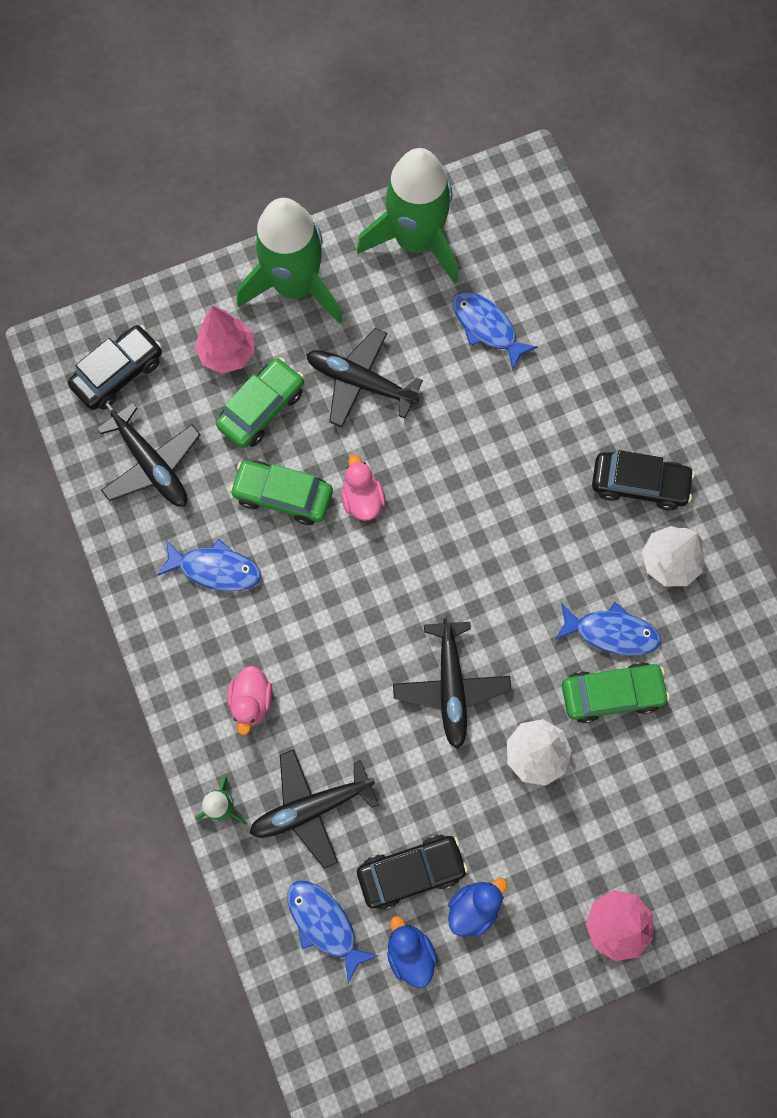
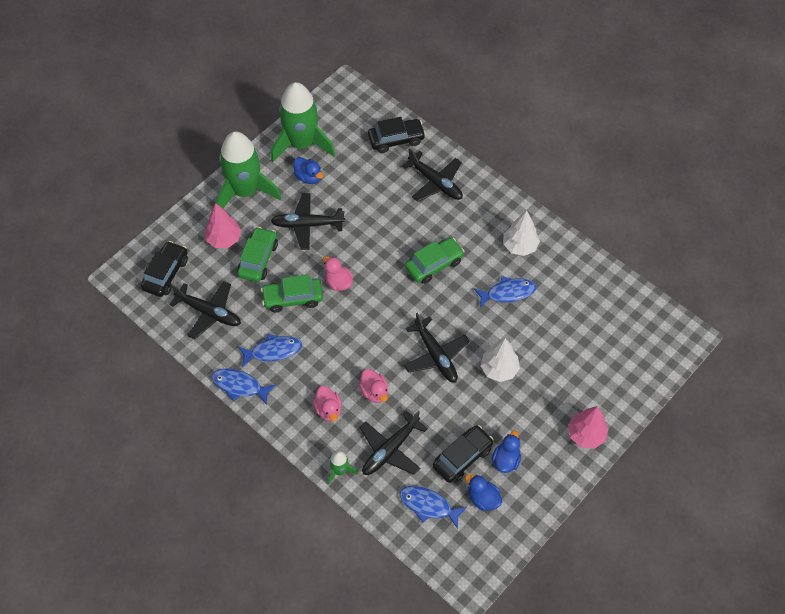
camera: 25 degrees left, 15 degrees down
(332, 703) = (374, 392): none -> pink duck
(399, 302) = (308, 177): none -> blue duck
(487, 327) = (363, 171): blue fish -> blue fish (240, 386)
(589, 394) = (435, 182): none -> black plane
(611, 693) = (523, 322): green car -> green car (434, 264)
(639, 484) = (484, 215): black car -> black car (396, 139)

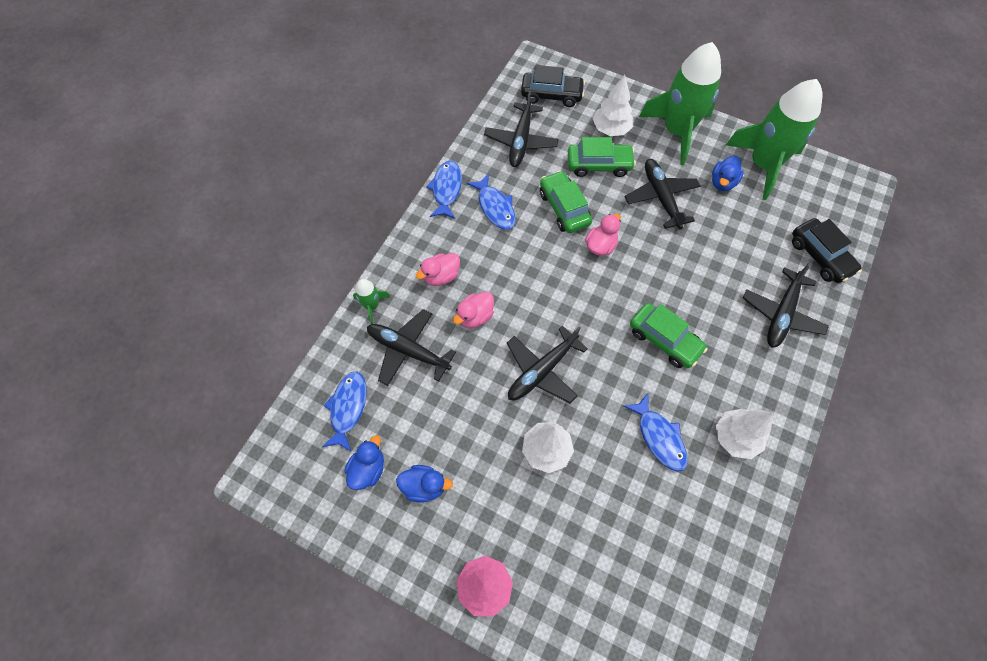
camera: 75 degrees right, 5 degrees up
(224, 239) = (610, 129): pink tree -> white tree
(462, 457) = (416, 432): black car -> none

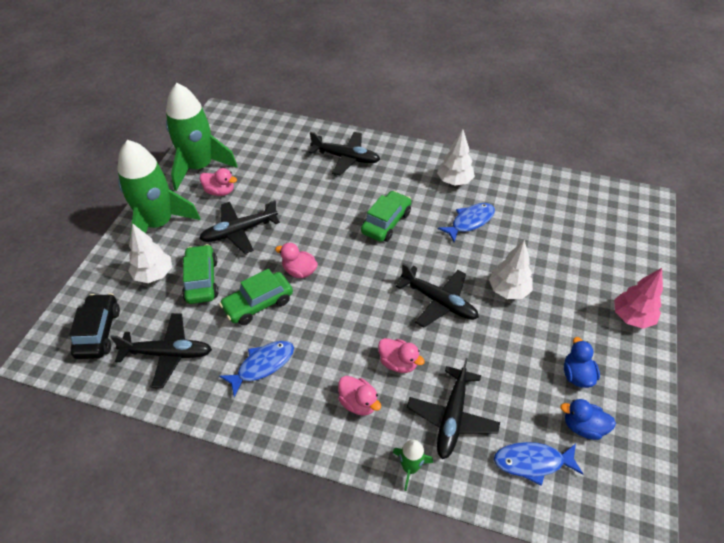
camera: 100 degrees left, 15 degrees down
(446, 189) = (241, 420): blue fish -> none
(722, 182) = (220, 191): blue duck -> pink duck
(820, 256) = (289, 137): black car -> none

